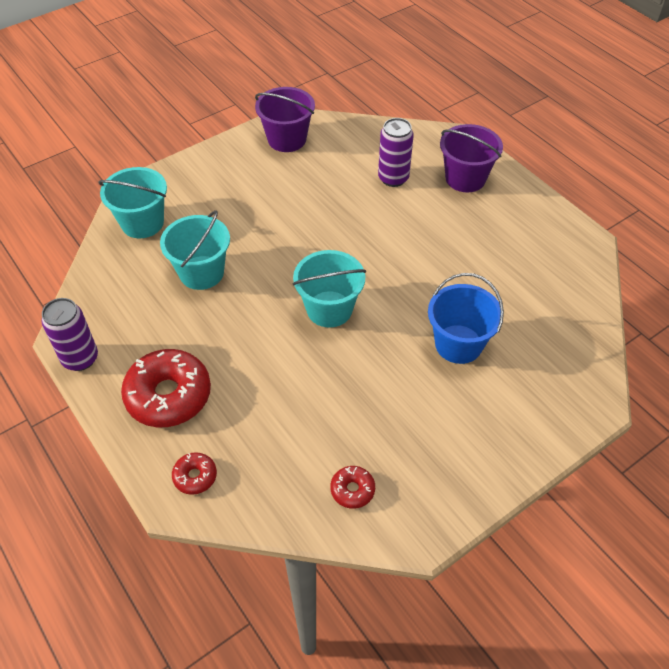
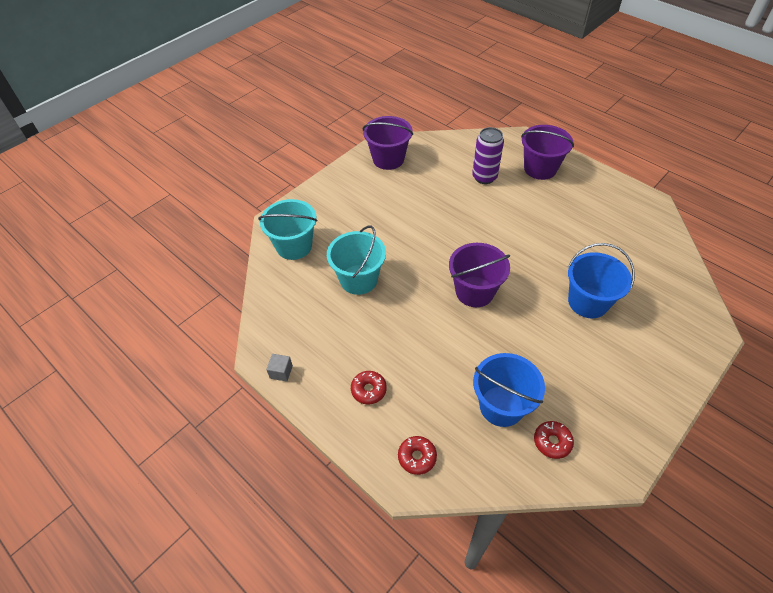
camera: 10 degrees left, 0 degrees up
(80, 358) = (281, 372): purple can -> grey cube
(168, 395) = (368, 390): red donut -> red donut, size x0.48
(310, 440) = (501, 406): none -> blue bucket
(329, 309) = (474, 291): turquoise bucket -> purple bucket

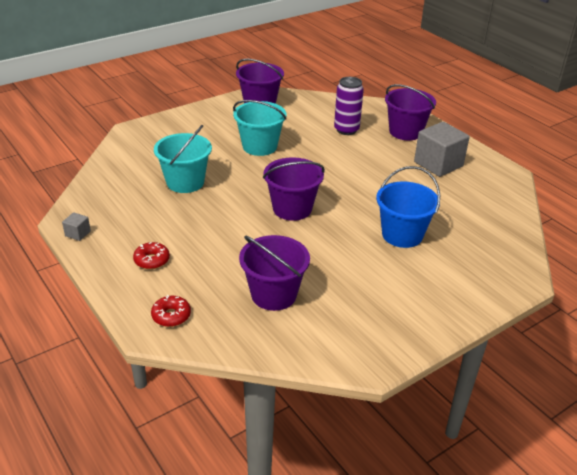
camera: 10 degrees right, 15 degrees down
(294, 246) = (138, 150): turquoise bucket -> turquoise bucket (259, 146)
(501, 406) = (274, 294): blue bucket -> purple bucket
(552, 442) = (310, 330): red donut -> none
(585, 204) = (438, 164): none -> grey cube

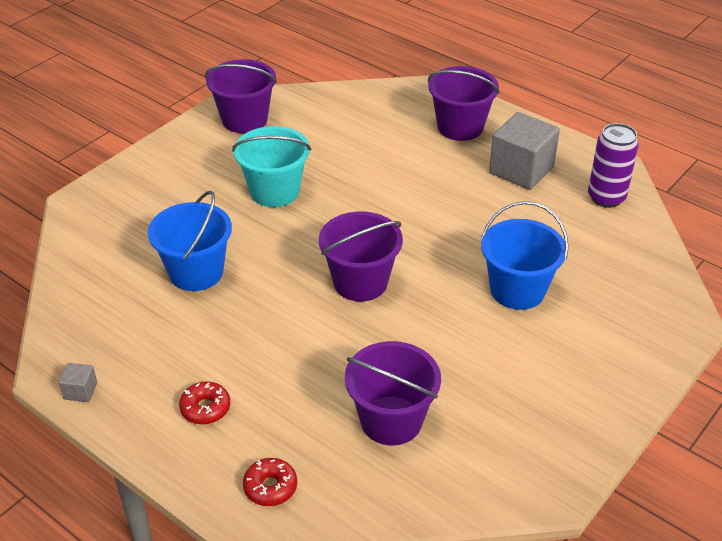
camera: 15 degrees left, 5 degrees up
(185, 182) = (196, 272): turquoise bucket -> blue bucket
(346, 130) = (381, 139): purple can -> purple can (606, 198)

